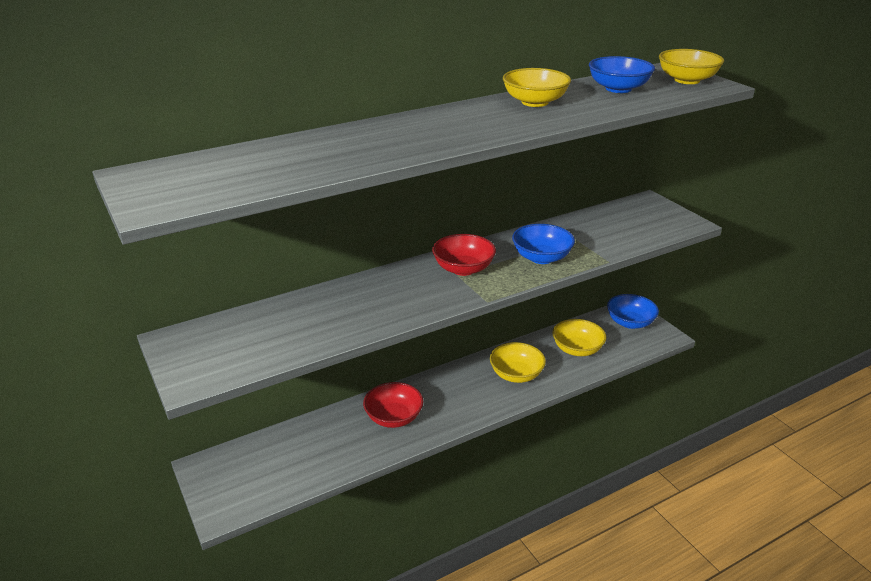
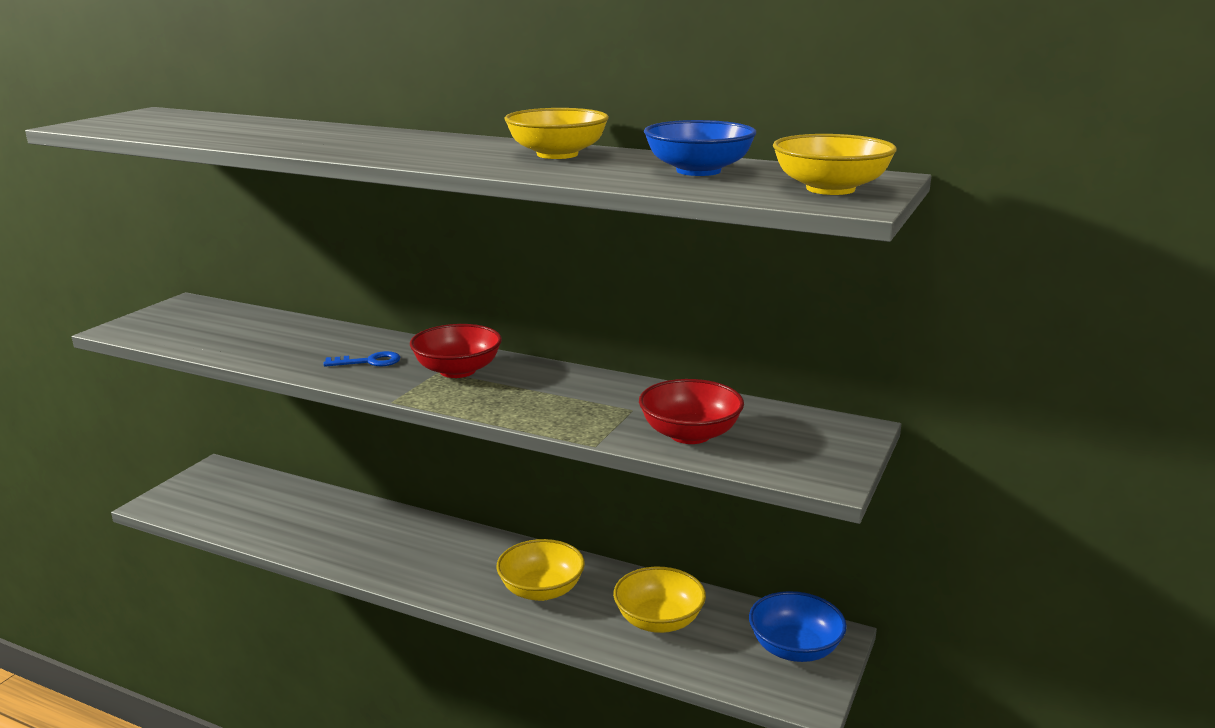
camera: 55 degrees right, 10 degrees down
(394, 417) = (372, 537): red bowl -> red bowl (690, 434)
(411, 293) = (369, 362): none -> blue key
(541, 257) = (546, 403): blue bowl -> none

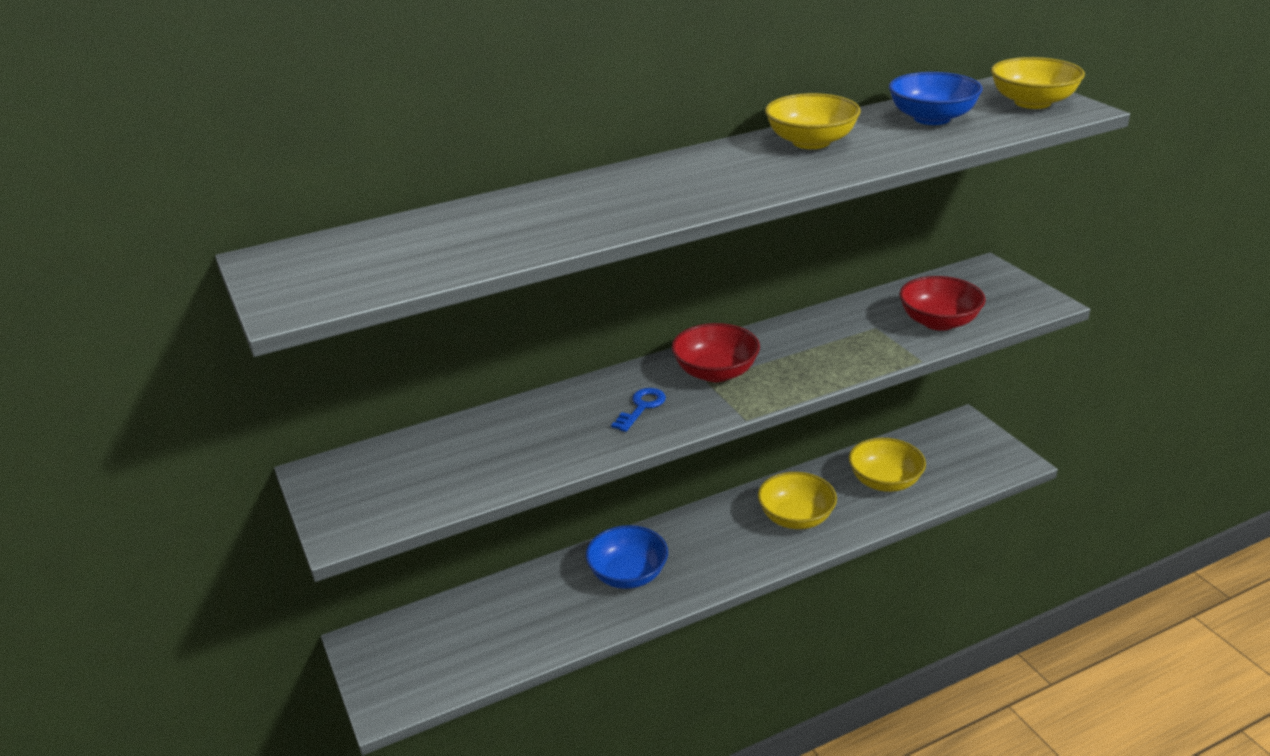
camera: 50 degrees left, 10 degrees up
(795, 648) = (963, 442): blue bowl -> blue bowl (628, 574)

